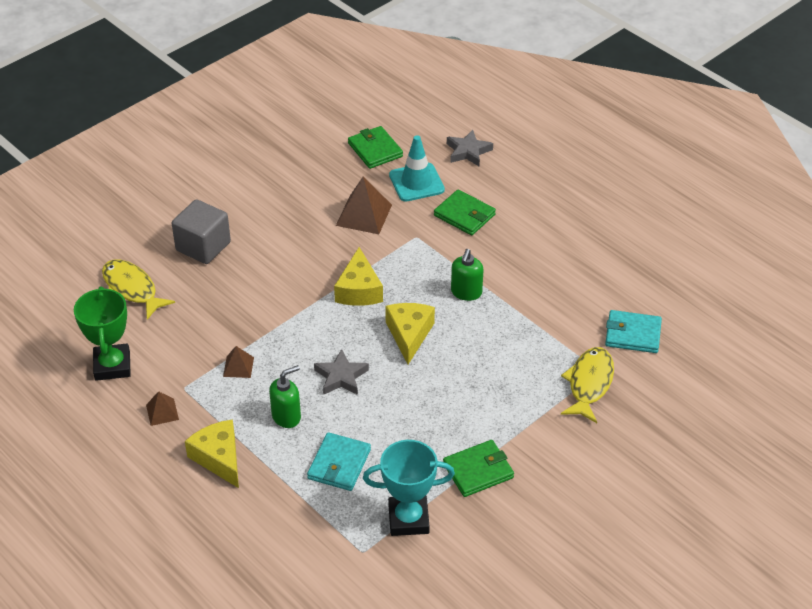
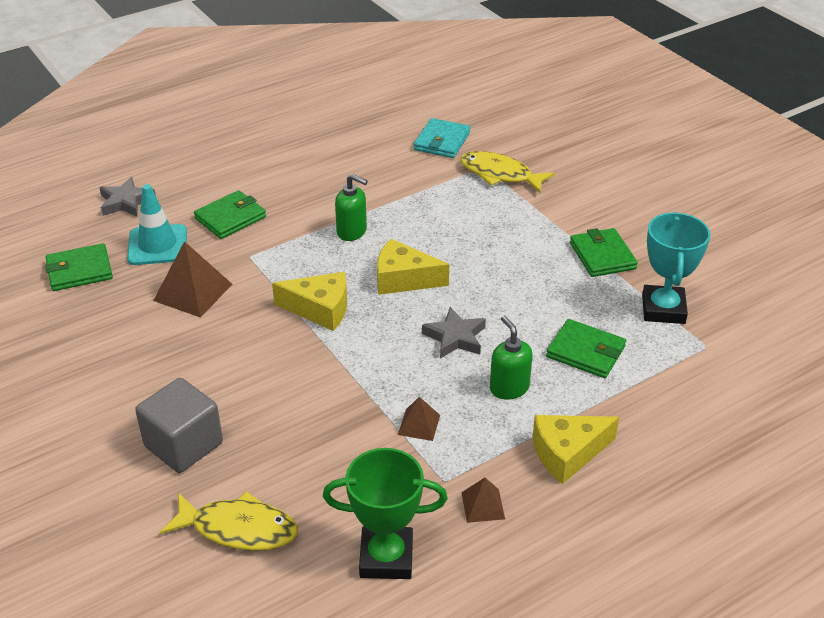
camera: 80 degrees left, 5 degrees down
(132, 289) = (239, 529): yellow fish -> yellow fish turned 135 degrees counterclockwise
(339, 464) = (585, 352): turquoise wallet -> green wallet

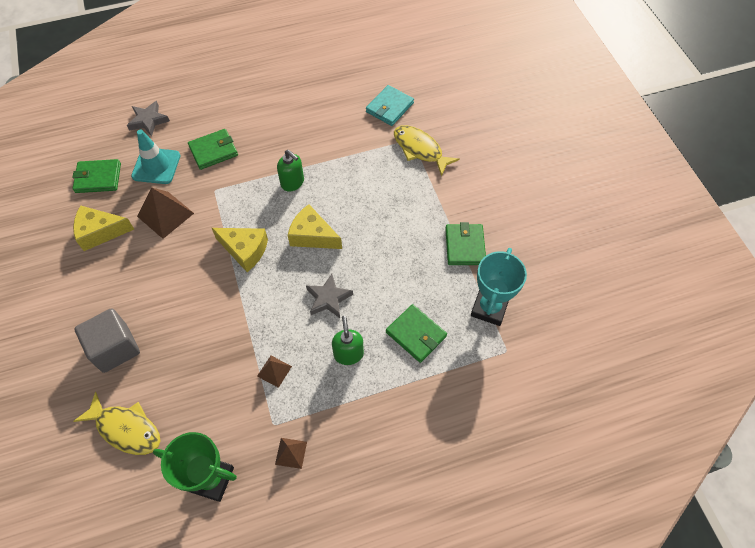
camera: 15 degrees right, 20 degrees up
(567, 453) = (366, 423): yellow cheese -> yellow cheese (100, 232)

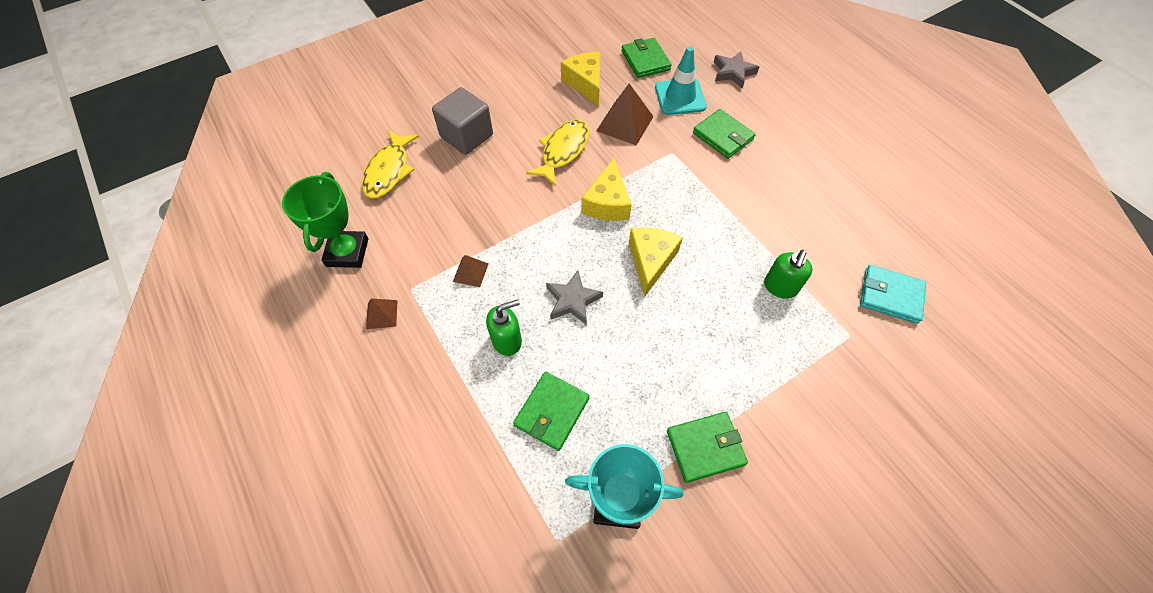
camera: 75 degrees right, 0 degrees up
(292, 183) = (715, 221): green soap dispenser -> green soap dispenser (780, 287)
(420, 149) = (840, 351): yellow fish -> yellow fish (563, 151)

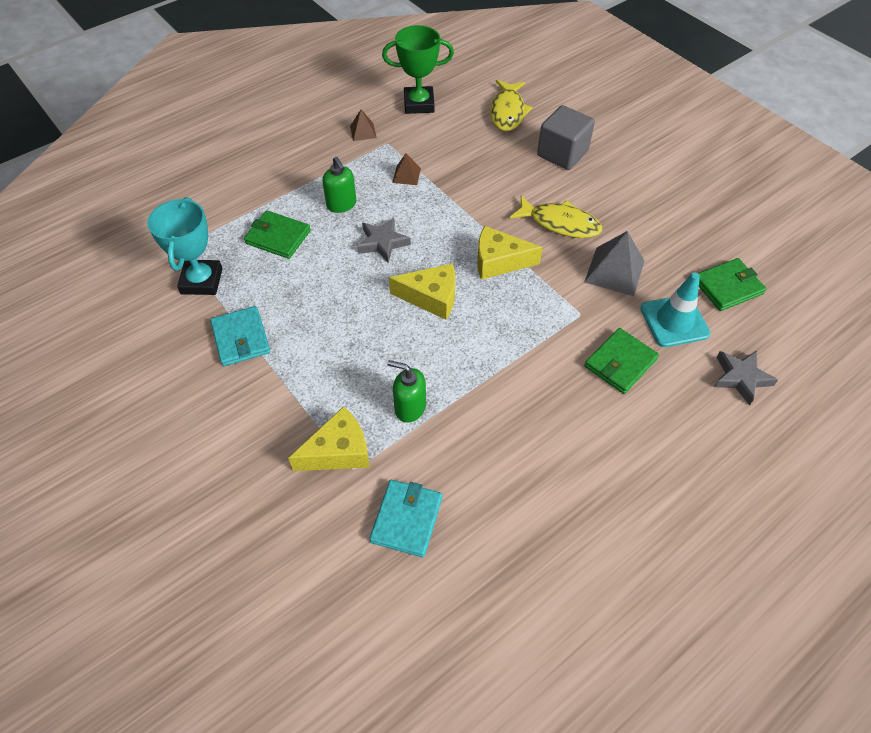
camera: 85 degrees right, 5 degrees down
(389, 171) = (507, 112): yellow fish -> yellow fish turned 90 degrees counterclockwise
(585, 83) = (667, 234): yellow cheese -> yellow cheese (338, 451)
(625, 123) = (614, 271): brown pyramid -> grey pyramid
(705, 447) = (241, 338): green wallet -> turquoise wallet

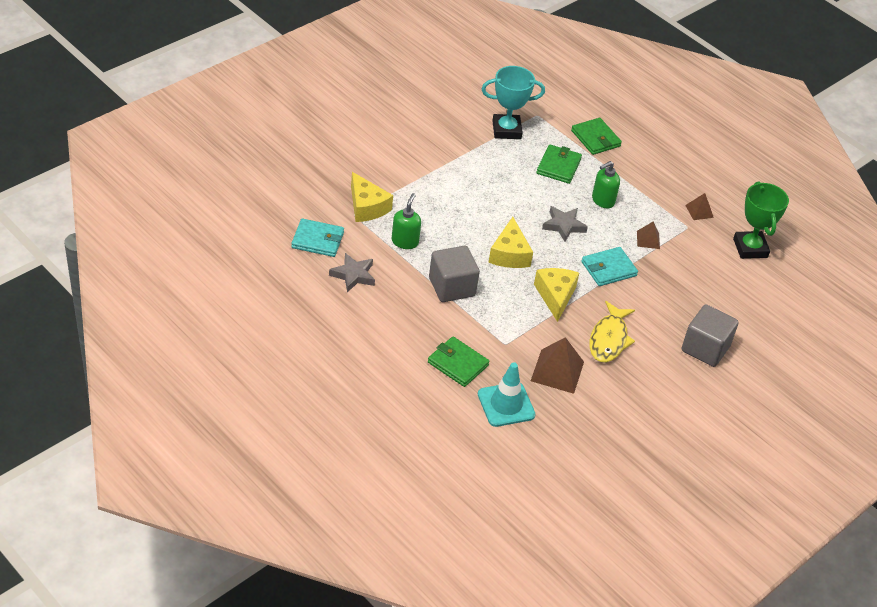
camera: 80 degrees right, 10 degrees down
(241, 338) = (456, 154): turquoise wallet -> turquoise wallet (608, 269)
(491, 360) = (452, 287): none -> grey cube
(507, 112) = (757, 312): yellow fish -> none
(614, 271) = (557, 371): grey pyramid -> brown pyramid
(727, 287) = (551, 449): green wallet -> green wallet (595, 138)
(741, 378) = (451, 440): grey star -> grey star (353, 275)

